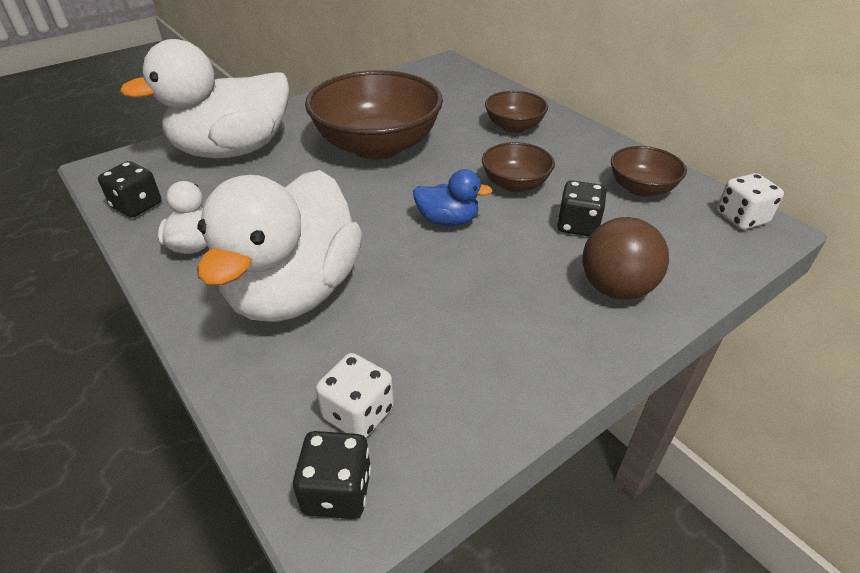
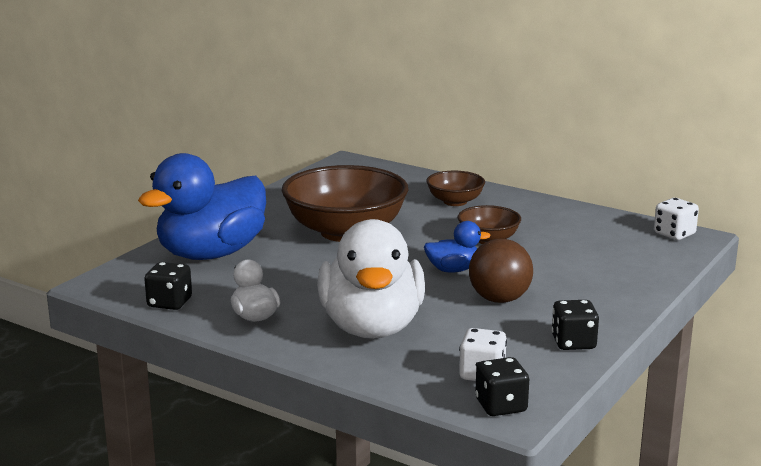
camera: 20 degrees left, 20 degrees down
(232, 150) = (211, 254): white duck -> blue duck
(577, 225) = (557, 257): black dice -> black dice (573, 343)
(616, 288) = (609, 286): brown ball -> brown ball (499, 299)
(641, 188) = (590, 227): brown bowl -> none

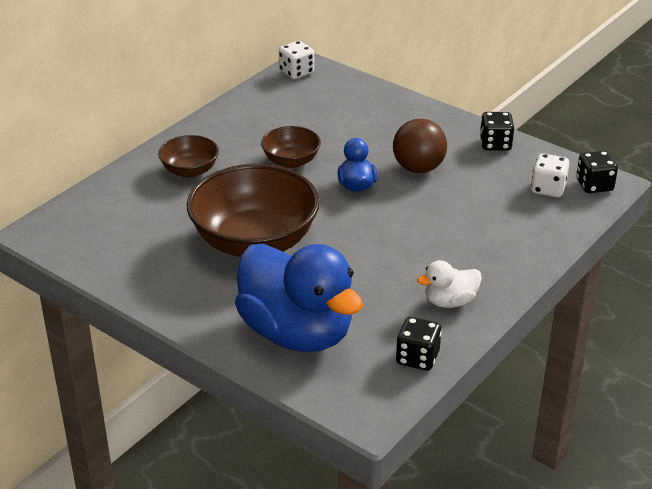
camera: 85 degrees left, 15 degrees up
(371, 327) = (471, 236): white duck -> none

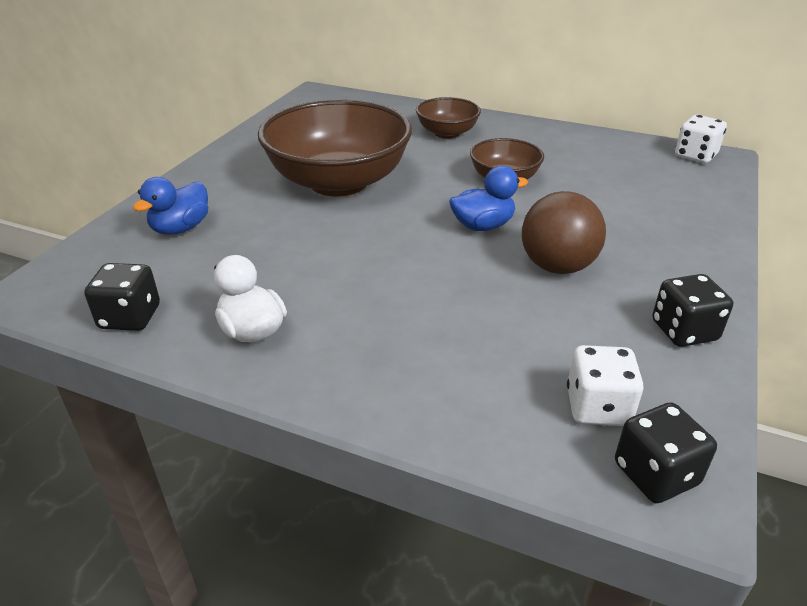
camera: 75 degrees right, 0 degrees up
(297, 333) = (181, 228): blue duck -> blue duck, size x0.45

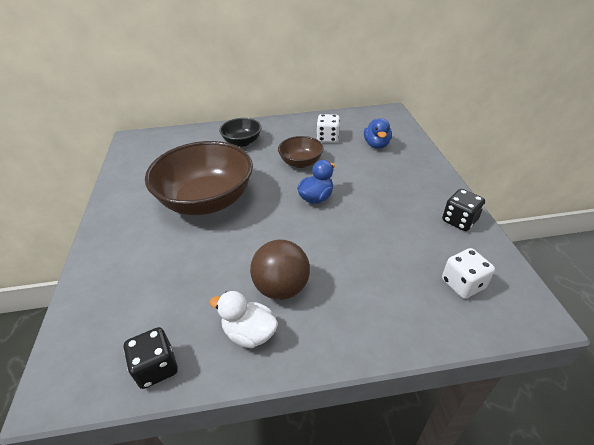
camera: 30 degrees left, 5 degrees up
(181, 228) = (129, 280): blue duck -> blue duck (376, 145)
(447, 133) = (242, 142): brown bowl -> black bowl
(557, 266) = (374, 208): brown ball -> brown ball (281, 287)
(655, 474) = (515, 308): black dice -> none
(695, 156) = (379, 114): white dice -> white dice (327, 138)

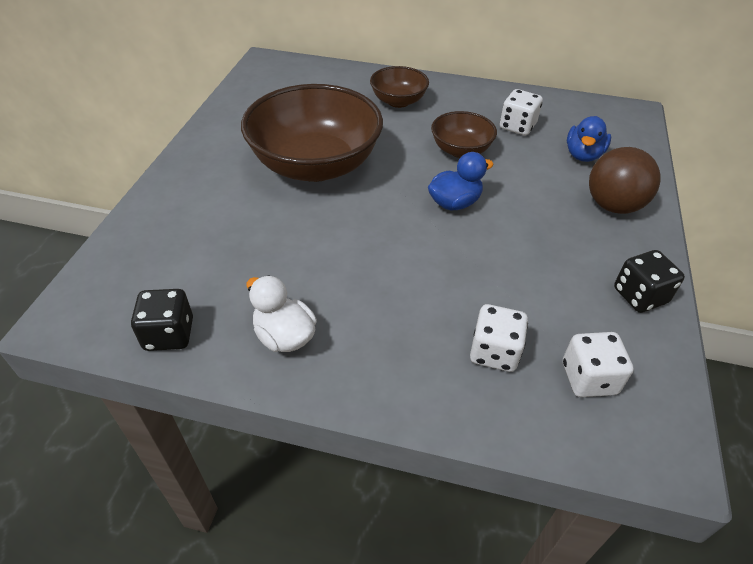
camera: 20 degrees right, 5 degrees up
(242, 142) = (398, 101): black bowl -> brown bowl
(281, 287) = (349, 298): brown ball -> brown ball (613, 205)
(397, 289) = (494, 352): none -> white dice

